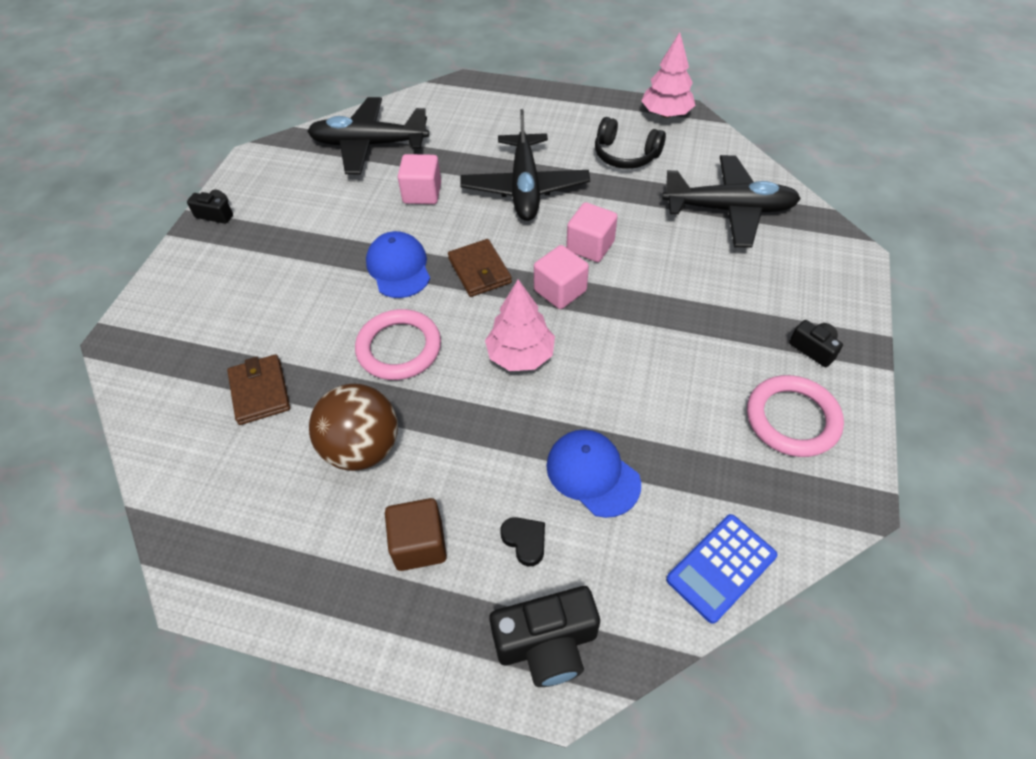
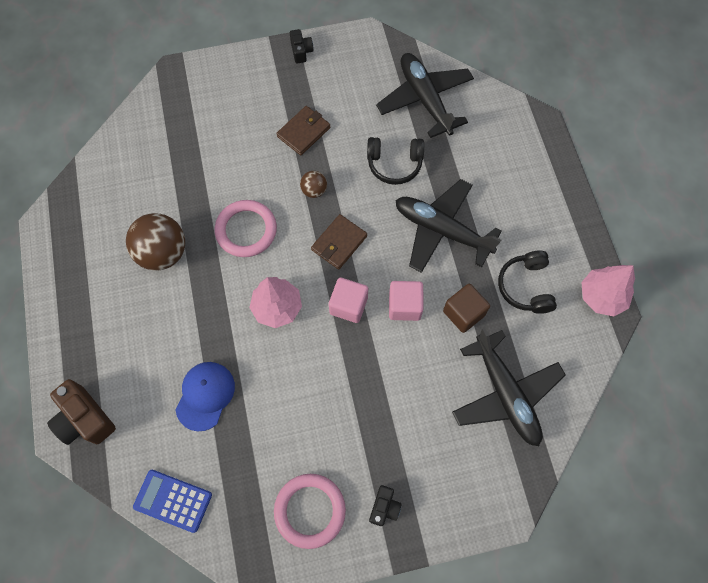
camera: 60 degrees right, 15 degrees up
(260, 391) = (175, 173): brown wallet -> brown wallet (304, 132)
(398, 268) = (314, 190): blue cap -> brown ball
(419, 544) = (115, 320): brown cube -> brown cube (463, 313)
(422, 193) = (394, 164): pink cube -> black headphones
(525, 187) = (442, 230): black plane -> black plane turned 60 degrees clockwise
(525, 541) = (142, 377): black heart -> none
(547, 644) = (85, 419): black camera -> brown camera

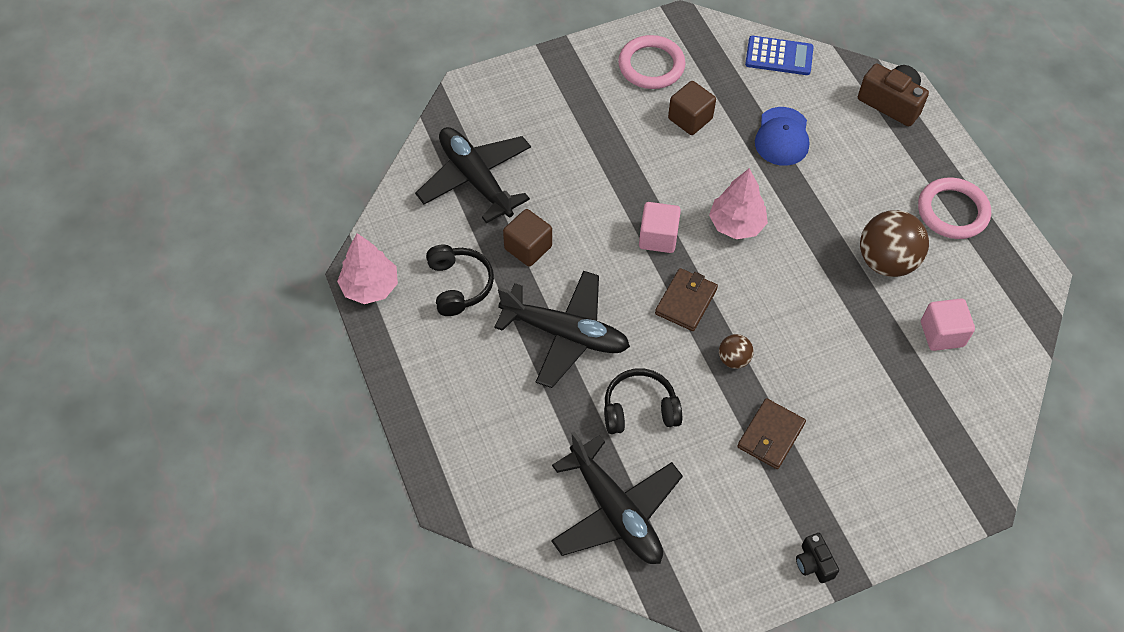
camera: 170 degrees right, 10 degrees down
(246, 230) = (800, 300): pink ring -> pink ring (952, 211)
(287, 432) = (690, 119): none -> brown cube
(384, 507) = (583, 76): black camera -> none
(404, 306) = (595, 245): pink cube -> pink cube (942, 334)

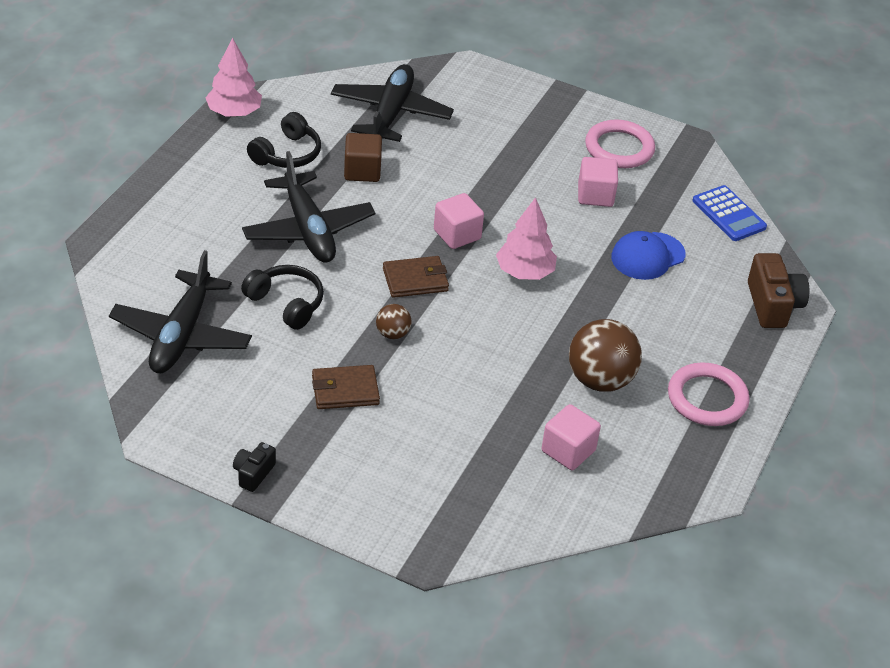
camera: 45 degrees right, 15 degrees down
(690, 119) = (595, 195): brown cube -> pink cube

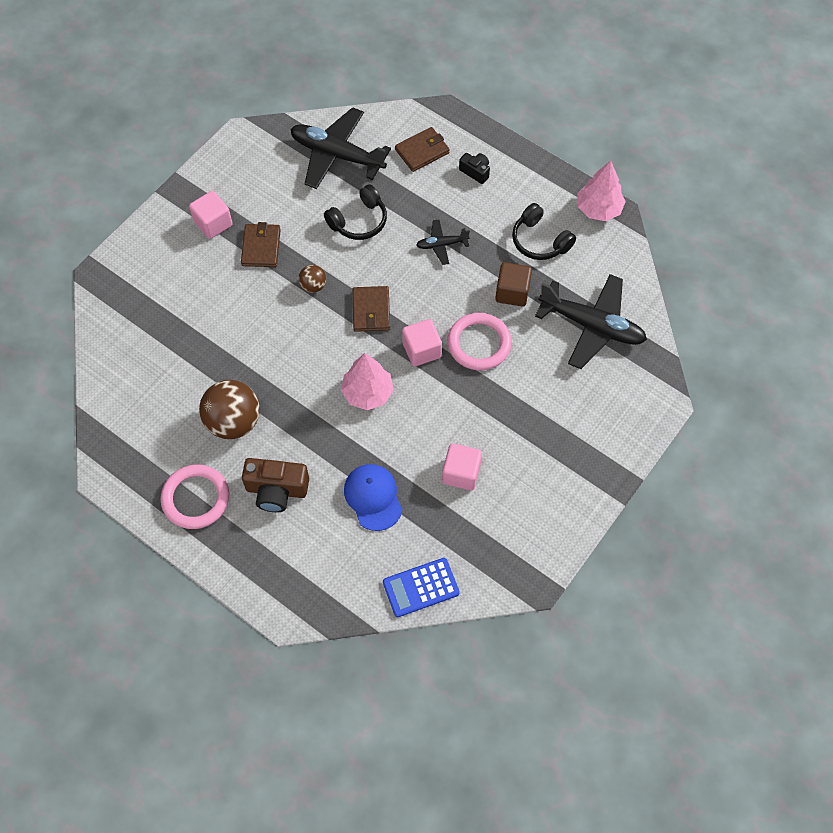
camera: 105 degrees right, 20 degrees up
(166, 257) = (422, 151): none -> brown wallet
(253, 473) = (196, 185): black camera -> black camera (475, 172)
(308, 229) = (441, 245): black plane -> black plane, size x0.49
(568, 451) = (167, 382): pink cube -> pink cube (213, 223)
(619, 148) = (528, 512): pink ring -> pink ring (479, 344)
(773, 305) = (293, 589): brown camera -> brown camera (276, 490)

